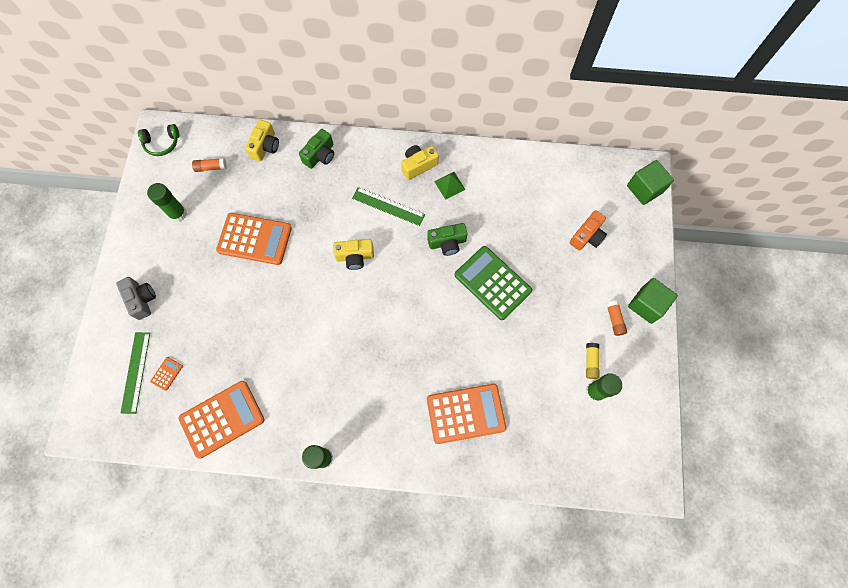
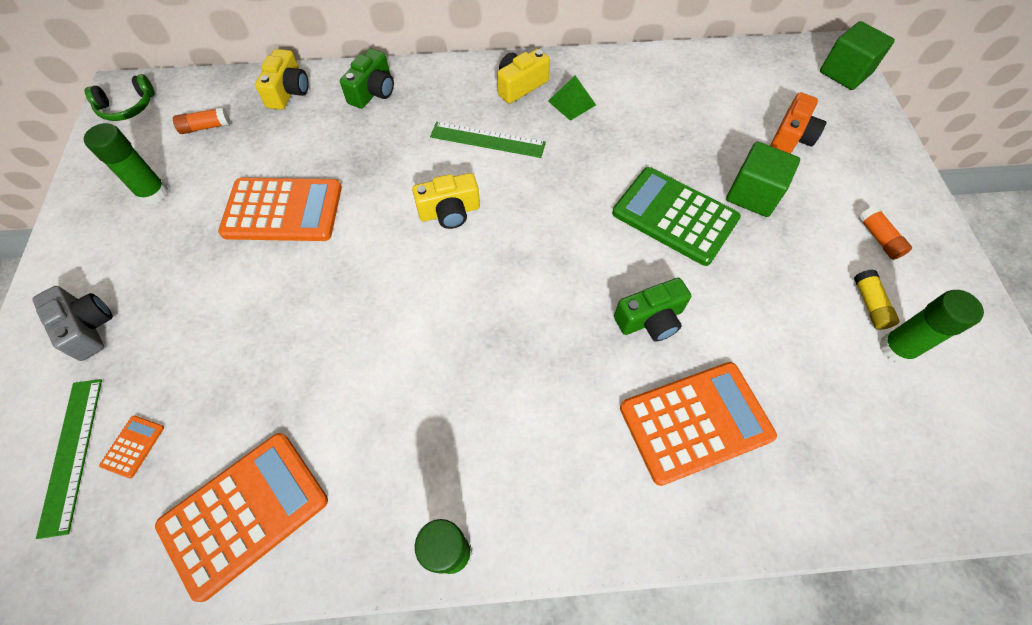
camera: 10 degrees left, 10 degrees down
(447, 243) = (589, 173): green camera -> green camera (650, 319)
(646, 305) = (916, 211): green cube -> green cube (753, 194)

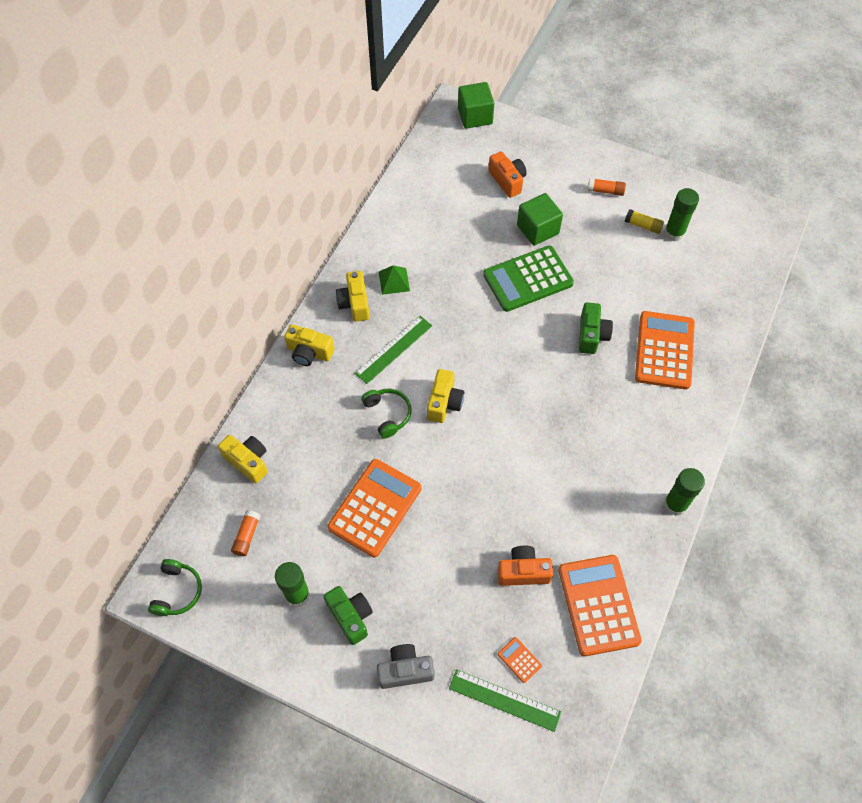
camera: 60 degrees left, 0 degrees up
(260, 394) = (523, 571): none -> orange camera
(373, 92) = (291, 401): green camera -> green camera (350, 616)
(404, 170) = (387, 414): none -> green headphones
(438, 79) = (309, 352): none -> yellow camera

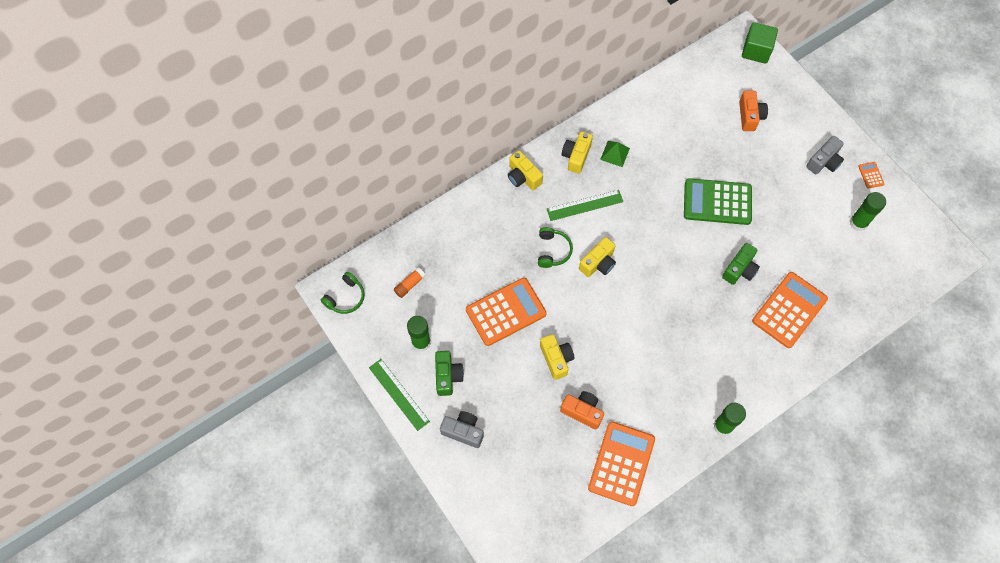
camera: 30 degrees right, 5 degrees up
(248, 461) = (438, 233): yellow camera -> yellow camera (556, 359)
(504, 700) = (518, 488): green ruler -> green ruler (399, 394)
(519, 660) = (543, 468): orange calculator -> orange calculator (870, 175)
(537, 229) = (749, 167): green cube -> none
(605, 191) = (824, 162): orange glue stick -> grey camera
(643, 225) = (836, 204): yellow glue stick -> none

